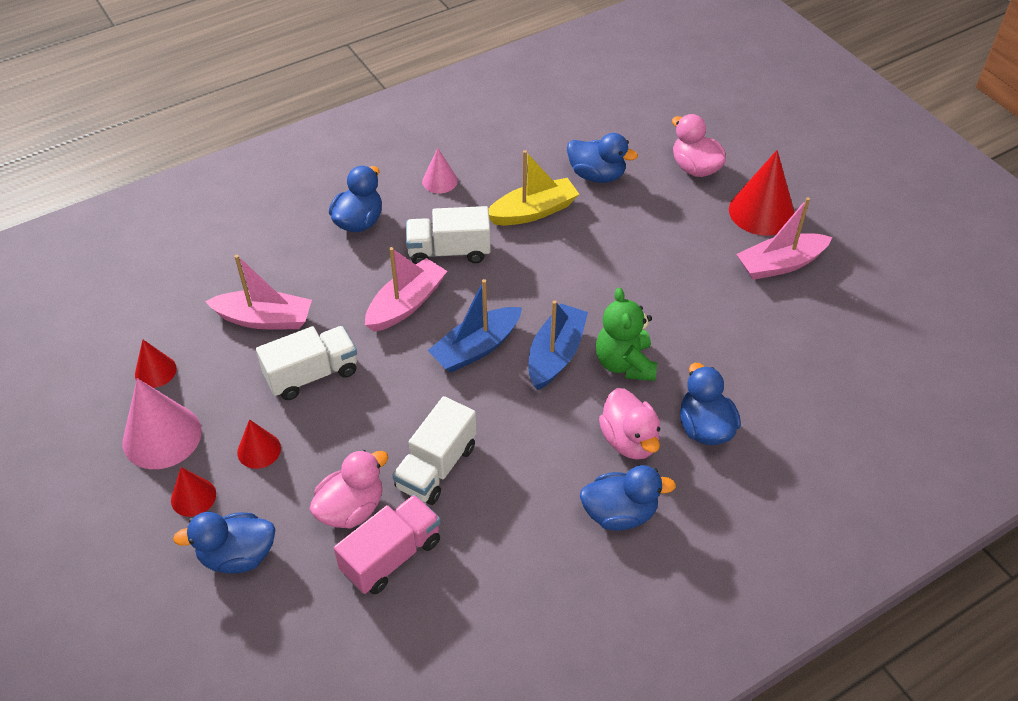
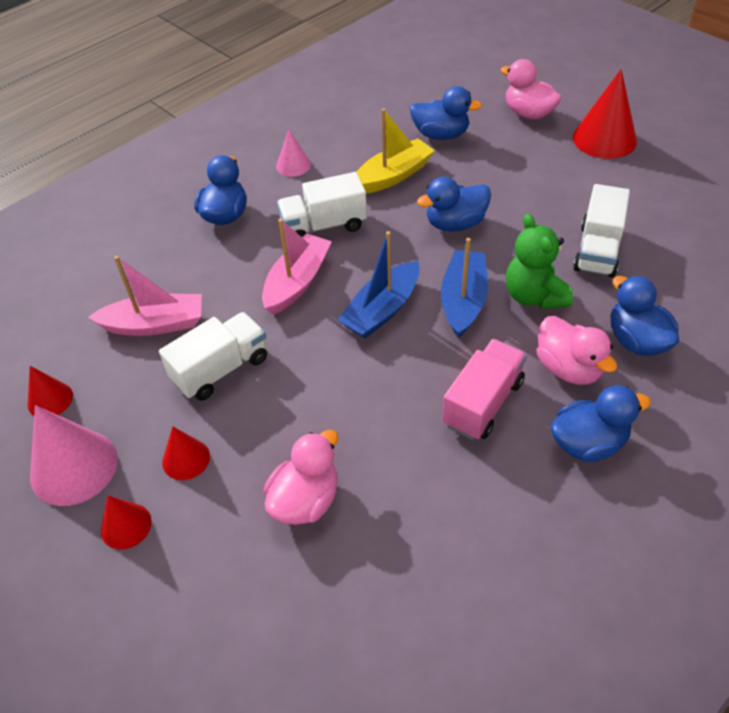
camera: 10 degrees left, 0 degrees up
(238, 556) = (194, 581): blue duck -> blue duck (455, 224)
(391, 556) = (366, 542): pink truck -> pink truck (483, 403)
(436, 467) = (382, 436): white truck -> white truck (597, 250)
(780, 264) = (641, 180): pink boat -> none

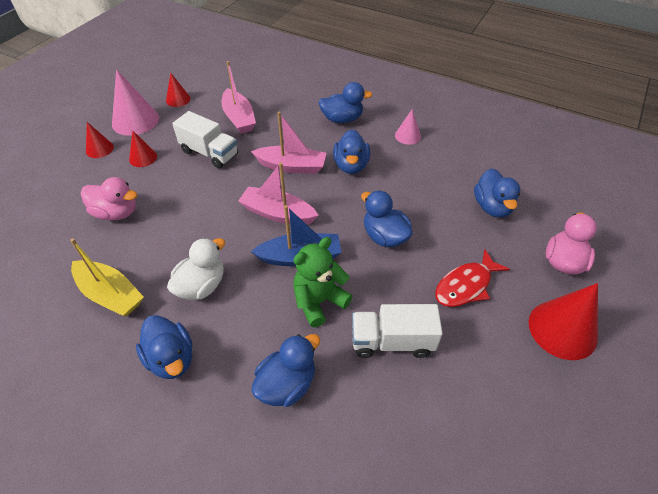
camera: 70 degrees right, 0 degrees up
(324, 226) = (351, 166): white truck -> blue duck
(382, 310) = (278, 213): blue boat -> pink boat
(393, 176) = (423, 189): yellow boat -> yellow boat (110, 294)
(483, 403) = (201, 286): pink truck -> white duck
(540, 182) = (466, 285): none -> red fish
(568, 368) = (245, 336): pink duck -> none

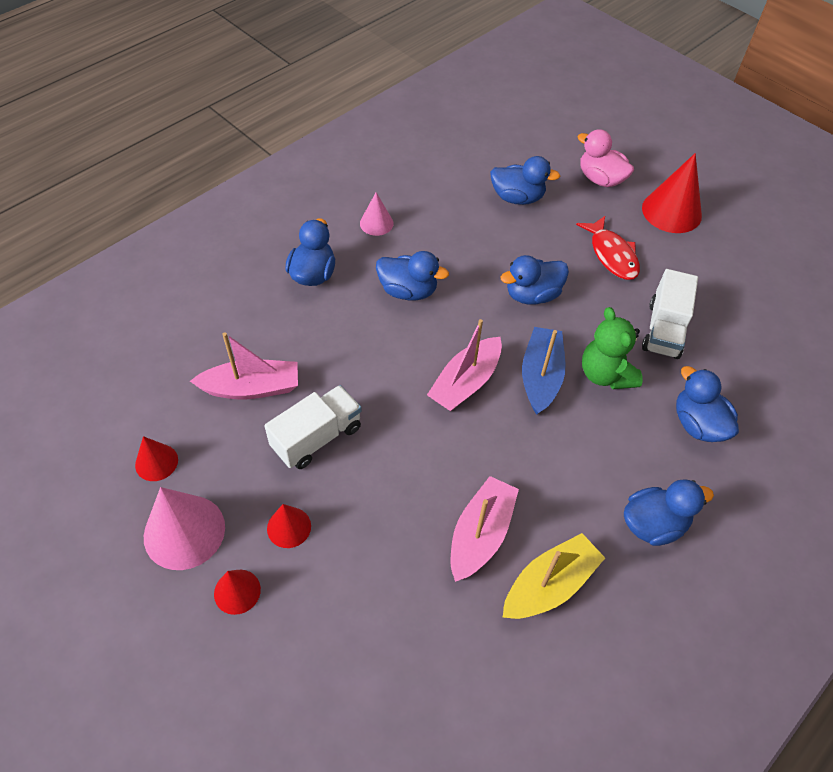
camera: 75 degrees left, 5 degrees up
(116, 213) = (401, 571): pink duck -> none
(201, 286) = (559, 481): white duck -> none
(291, 166) = (385, 350): pink boat -> pink boat (480, 534)

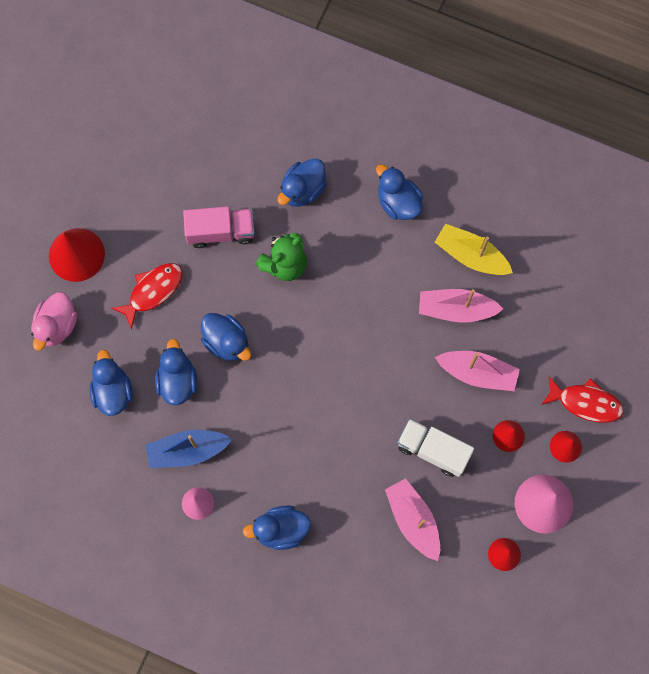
camera: 110 degrees left, 20 degrees up
(279, 646) = (585, 403): none -> red fish
(408, 291) = (265, 443): blue duck -> blue duck (177, 381)
(465, 382) = (337, 363): pink boat -> pink boat (477, 373)
(540, 376) = (307, 310): blue boat -> blue boat (187, 451)
(664, 330) = (221, 232): white truck -> pink truck

